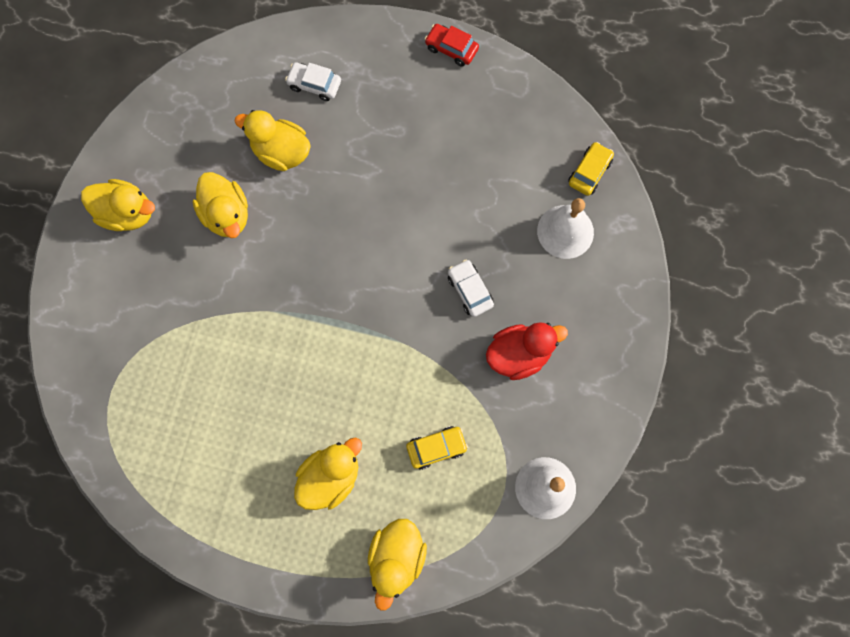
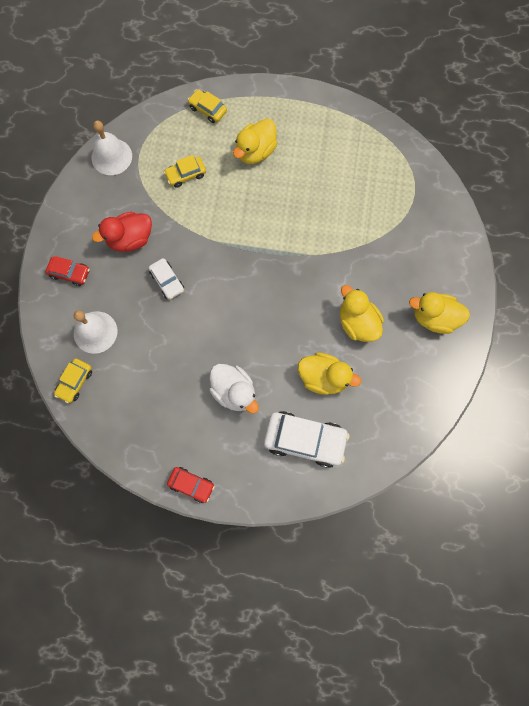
camera: 175 degrees right, 0 degrees up
(314, 85) = (305, 440): white car -> white car, size x1.81
(393, 145) = (234, 391): none -> white duck
(396, 558) = (207, 109): yellow duck -> yellow car
(601, 313) = (70, 273): none -> red car

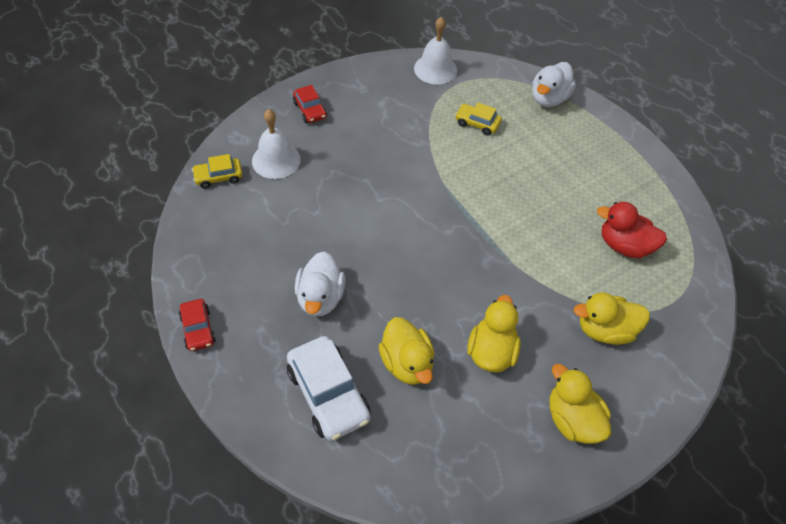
camera: 45 degrees right, 20 degrees down
(130, 239) = (380, 127): red duck -> red duck (624, 245)
(167, 281) = (371, 176): white car -> none
(207, 109) = (549, 98): yellow car -> white duck
(255, 152) = (554, 154): yellow duck -> yellow duck (605, 330)

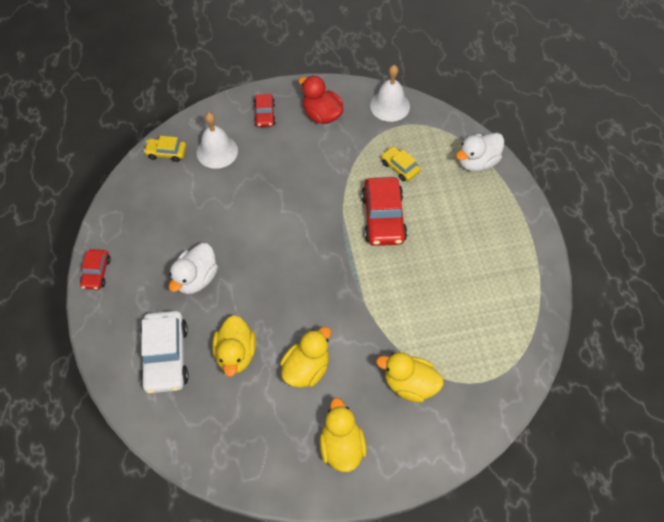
camera: 25 degrees right, 5 degrees up
(487, 176) = (383, 218): none -> red car
(624, 245) = (469, 318): red duck -> red duck (322, 114)

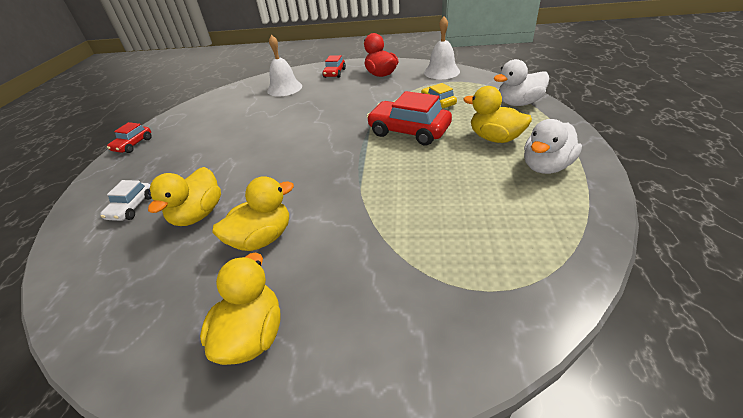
camera: 20 degrees right, 20 degrees down
(166, 153) = (246, 87): yellow car -> none
(166, 357) = (132, 207): white car -> white car, size x0.55
(196, 278) = (208, 155): white duck -> white duck (546, 166)
(383, 218) = (409, 131): red car -> red car turned 105 degrees clockwise
(409, 384) = (382, 275): yellow duck -> yellow duck (495, 138)

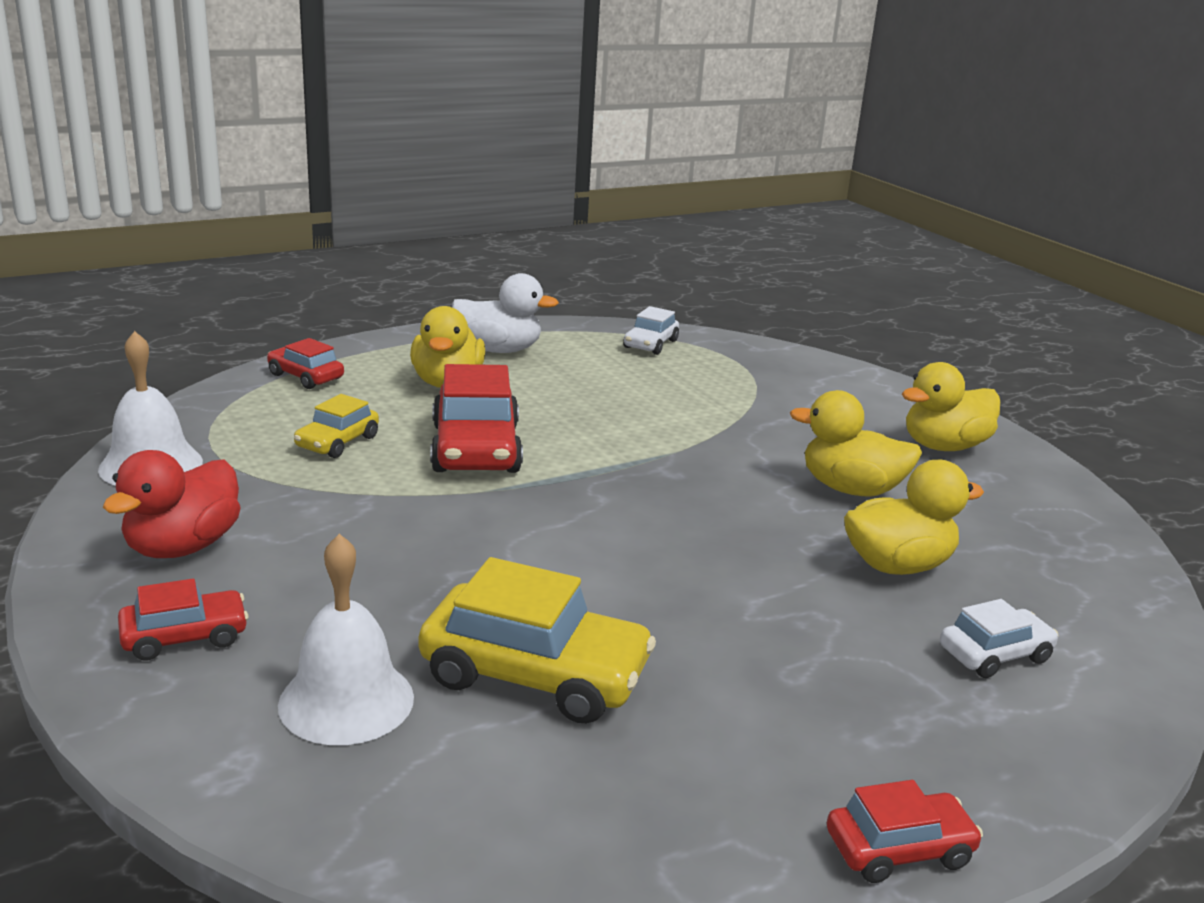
camera: 130 degrees left, 15 degrees down
(259, 113) = (535, 674): none -> yellow car
(518, 103) = (305, 376): white duck -> red car
(545, 247) = (650, 344): none -> white car

